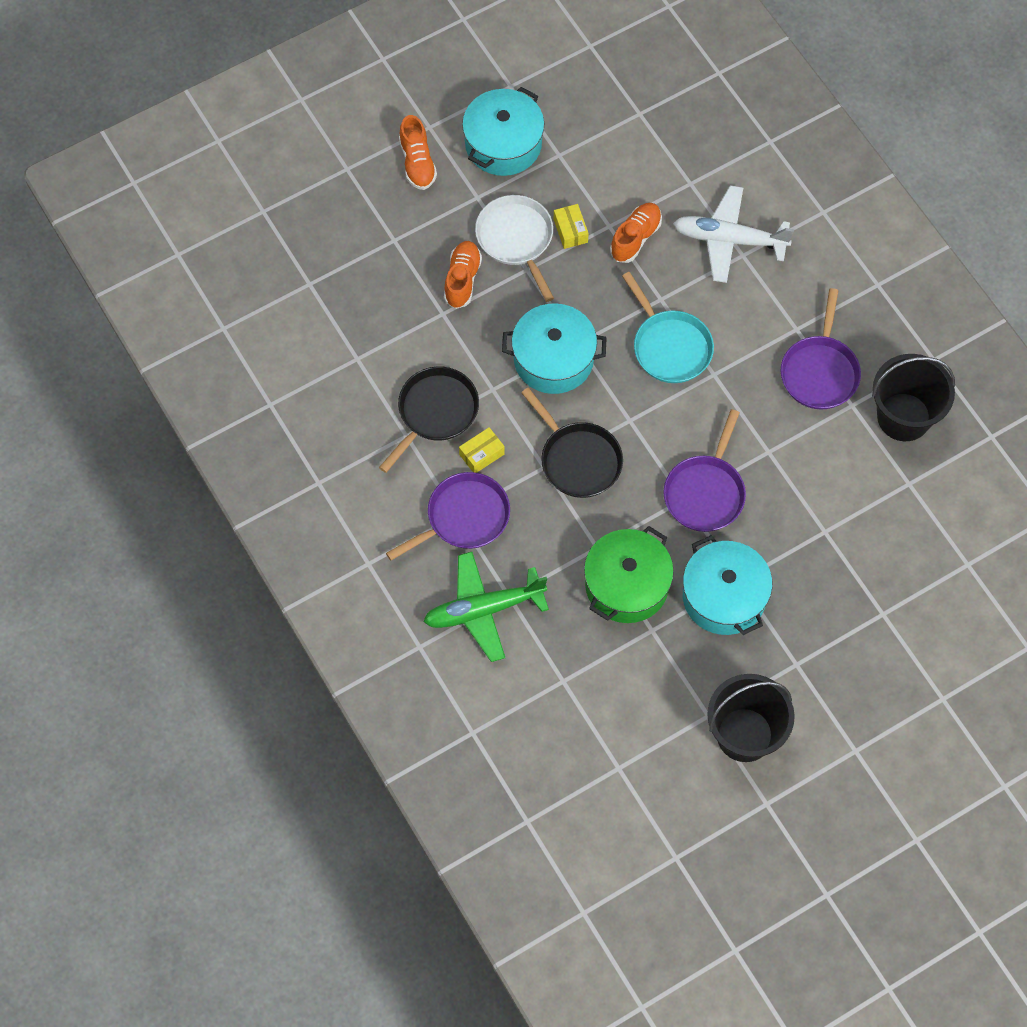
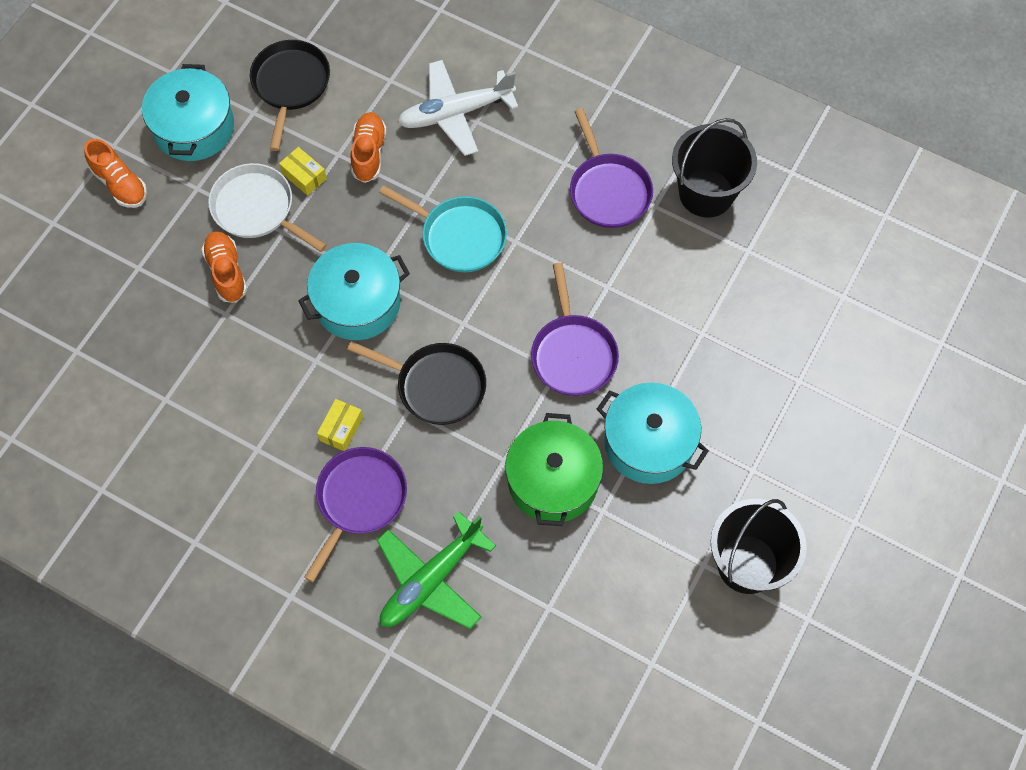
camera: 30 degrees left, 0 degrees up
(435, 412) = (272, 412): black pan -> black pan (290, 85)

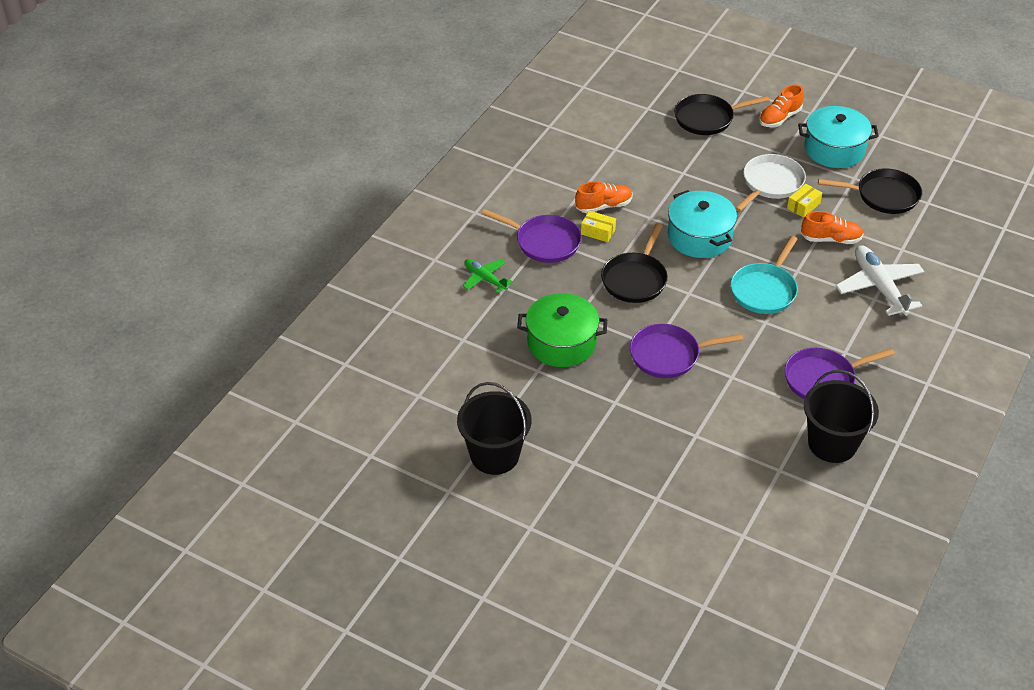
camera: 90 degrees right, 20 degrees down
(110, 274) = (707, 118): none -> black pan
(226, 272) = (716, 171): orange shoe -> orange shoe (603, 206)
(431, 580) = (485, 279): green plane -> green plane, size x0.59
(649, 443) = (595, 399): turquoise pot -> none

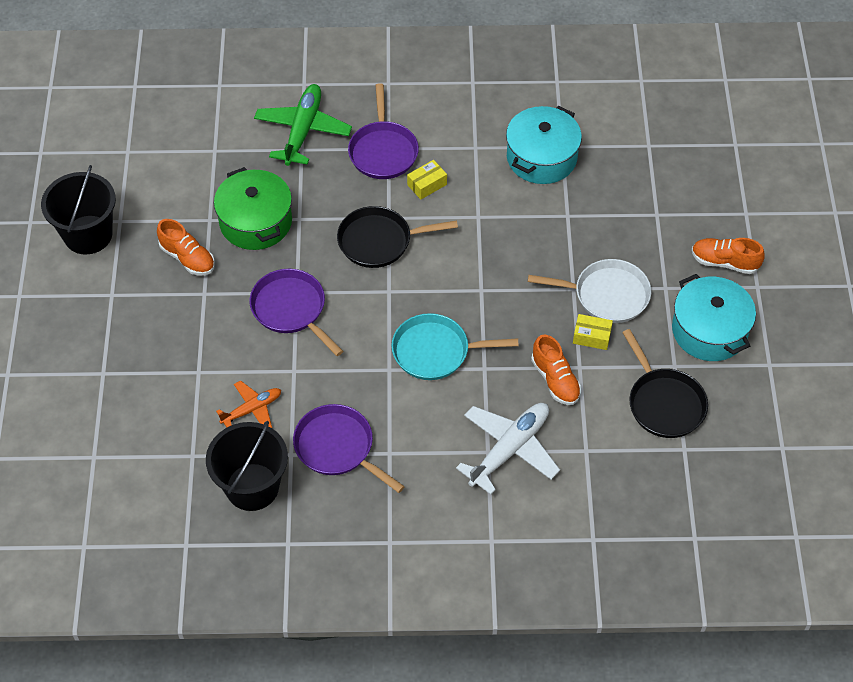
camera: 60 degrees right, 10 degrees up
(485, 279) = (303, 130): green plane -> green plane, size x1.71
(598, 232) = (427, 184): yellow box -> yellow box turned 60 degrees clockwise
(603, 206) = (468, 173): orange shoe -> orange shoe (187, 258)
(699, 237) = (478, 267): turquoise pot -> turquoise pot (541, 157)
(707, 118) = (672, 200): black pan -> none
(755, 416) = (252, 409): none -> orange plane

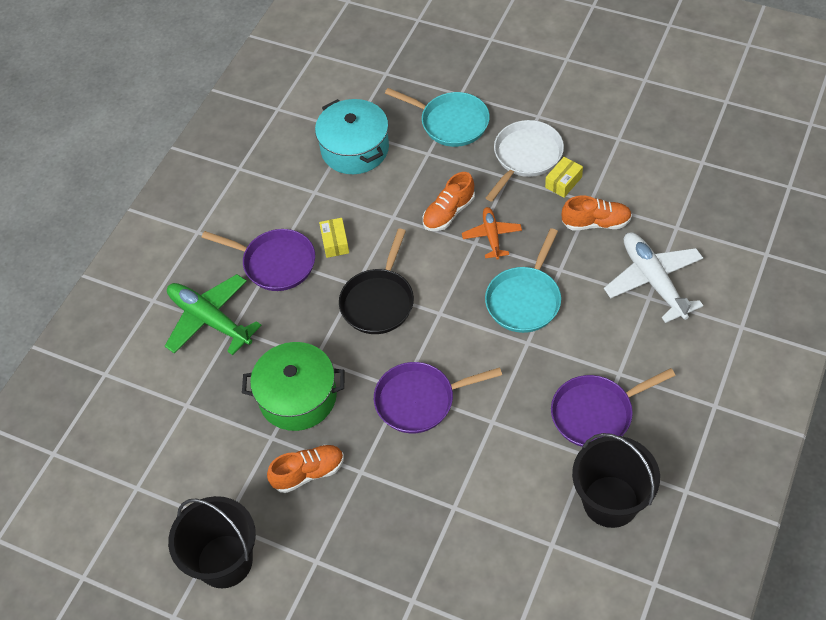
camera: 60 degrees left, 0 degrees up
(252, 409) = (521, 472): orange plane -> orange plane (492, 236)
(616, 219) = (451, 122): none -> turquoise pan
(664, 403) = (652, 158): black pan -> none
(709, 330) = (594, 104): turquoise pot -> none
(724, 262) = (532, 70): orange shoe -> orange shoe (448, 213)

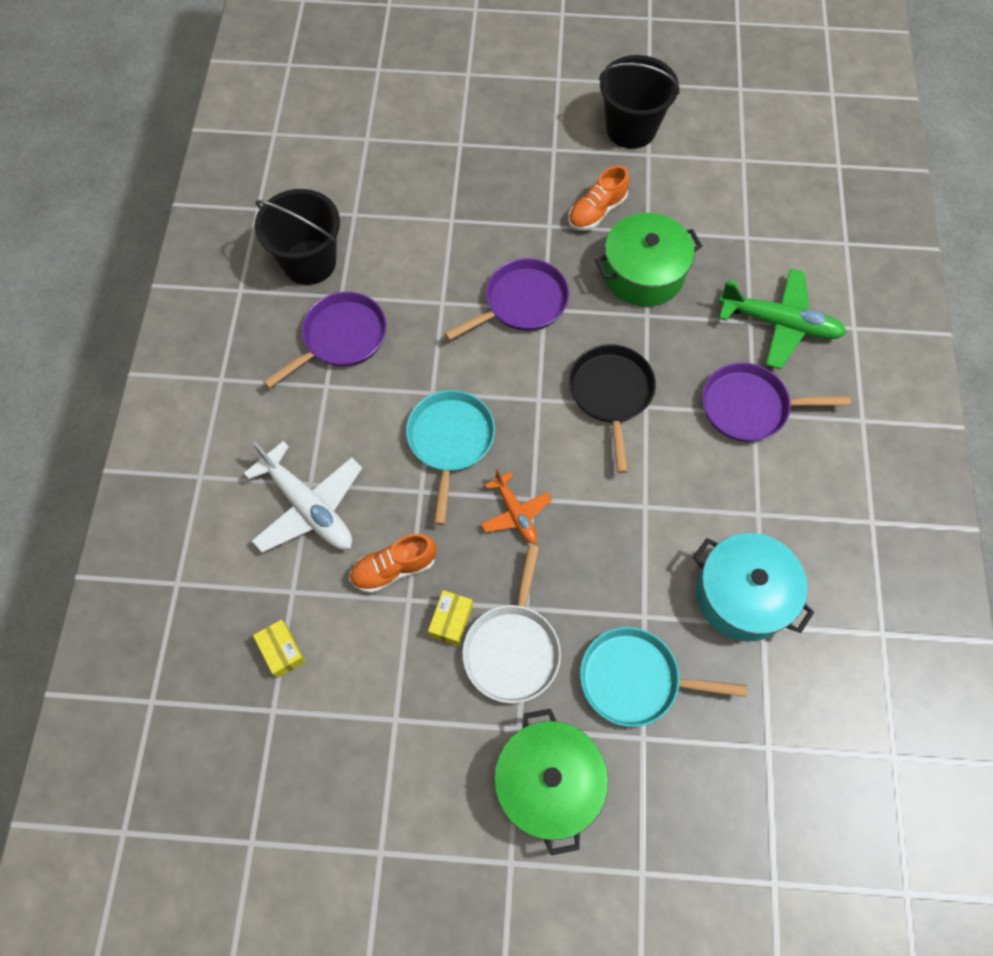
camera: 155 degrees right, 10 degrees up
(335, 242) = (696, 452): yellow box -> yellow box (282, 651)
(448, 213) = (580, 531): orange shoe -> none
(529, 87) = (548, 783): none -> green pot

